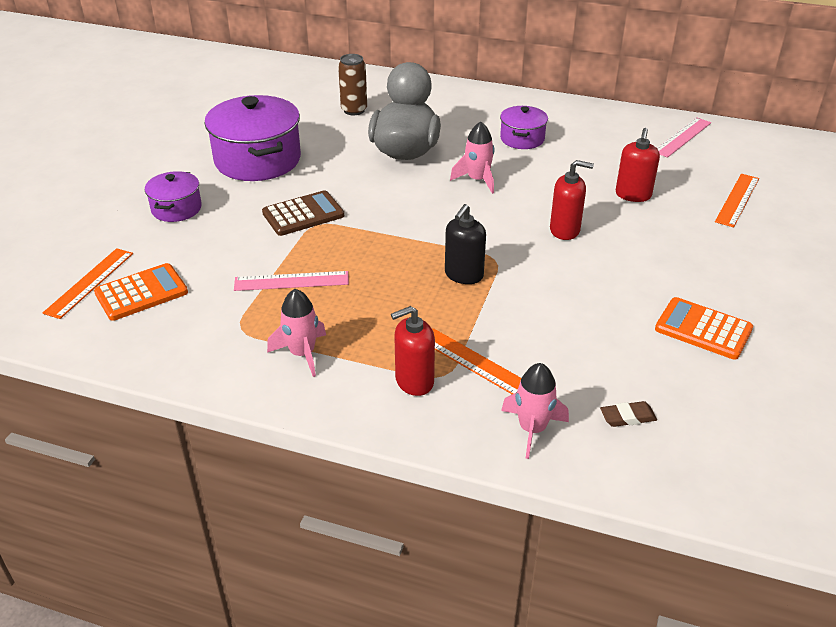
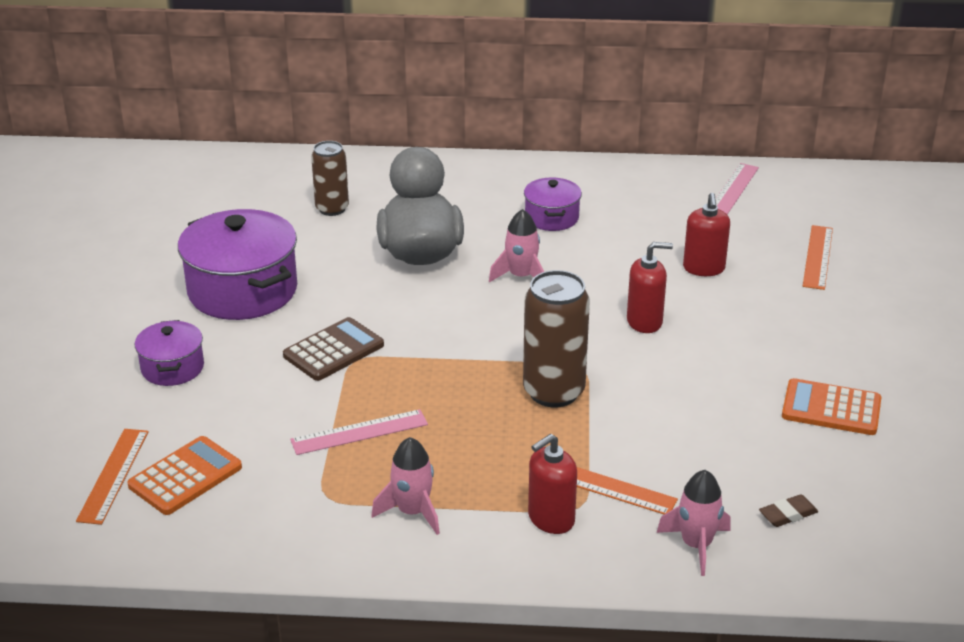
camera: 15 degrees left, 5 degrees down
(463, 275) = (553, 392): black soap dispenser -> brown can

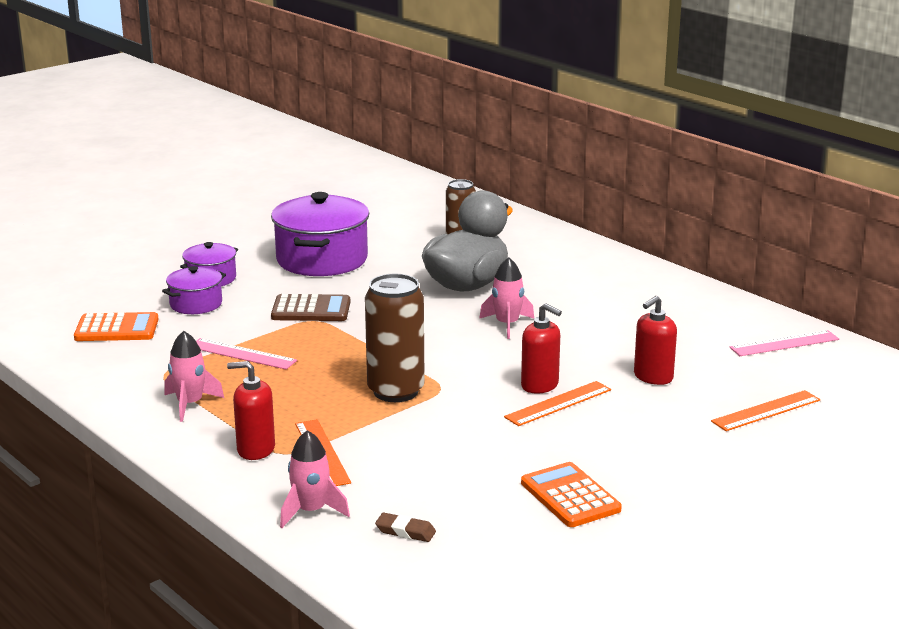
camera: 45 degrees right, 10 degrees down
(114, 475) = (87, 311): orange ruler -> orange ruler (558, 403)
(551, 217) = (600, 303): purple pot -> purple pot (196, 304)

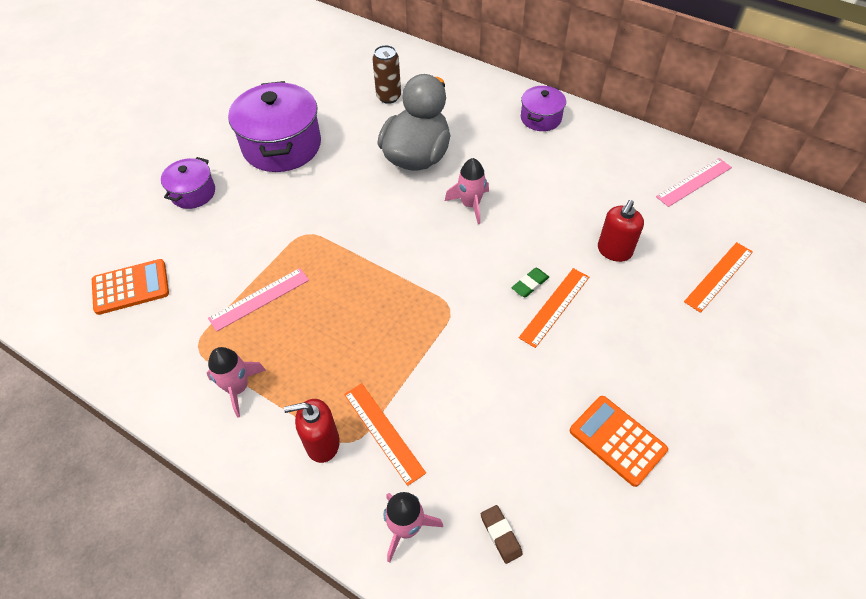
camera: 15 degrees left, 30 degrees up
(196, 304) = (192, 233): purple pot -> purple pot (541, 118)
(242, 354) = (259, 299): pink ruler -> pink ruler turned 45 degrees counterclockwise
(311, 310) = (298, 219): brown calculator -> none
(395, 391) = (414, 322): brown can -> none
(405, 531) = (501, 535): brown eraser -> brown eraser turned 60 degrees clockwise
(540, 385) = (530, 284): red soap dispenser -> green eraser

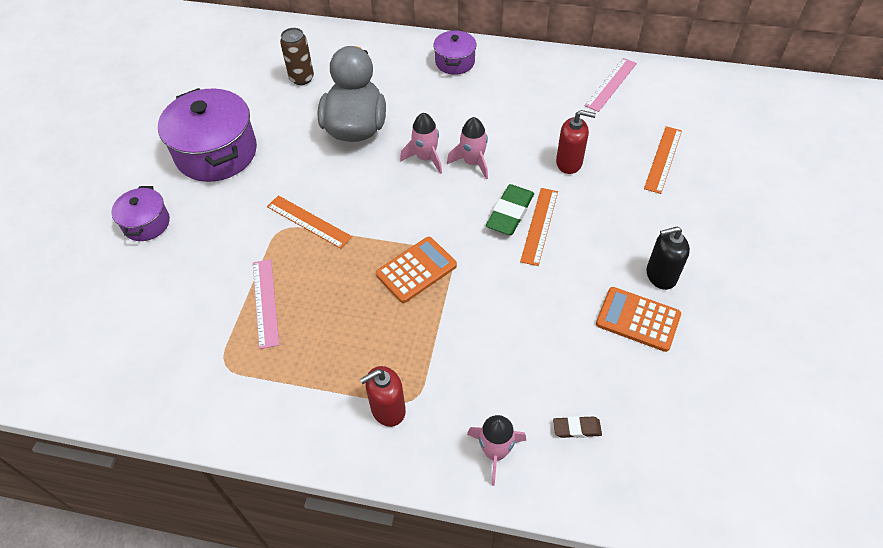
camera: 20 degrees left, 0 degrees up
(131, 287) = (127, 332): orange calculator -> orange calculator (416, 270)
(238, 388) = (284, 389): pink rocket -> pink rocket (472, 162)
(259, 299) = (265, 302): pink ruler -> pink ruler turned 45 degrees counterclockwise
(383, 432) = (438, 381): orange ruler -> orange ruler (308, 221)
(501, 535) = (577, 428): brown eraser -> brown eraser turned 45 degrees counterclockwise
(530, 284) = (510, 213): green eraser -> green eraser, size x1.75
(614, 251) = (569, 163): red soap dispenser -> red soap dispenser turned 90 degrees counterclockwise
(663, 401) = (660, 275): none -> black soap dispenser

